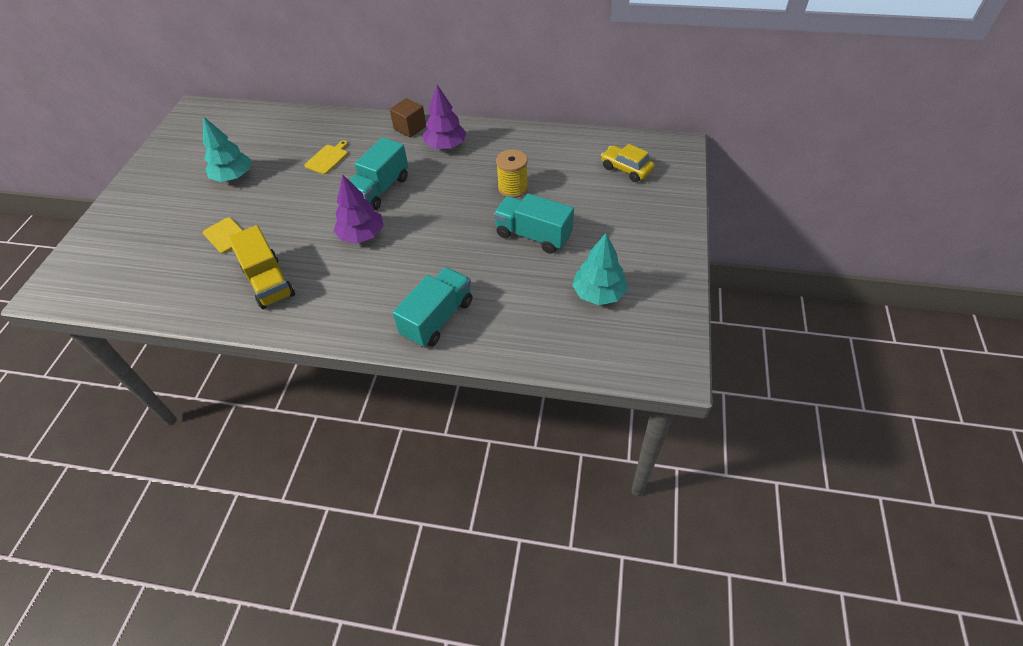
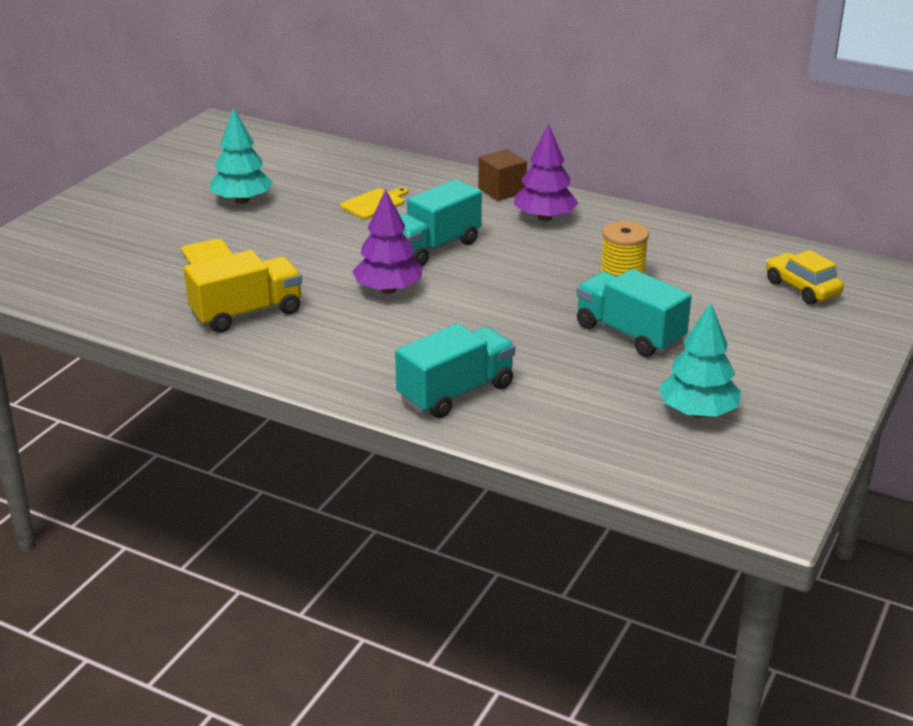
camera: 15 degrees right, 20 degrees down
(269, 282) = (246, 313): yellow truck -> yellow truck turned 105 degrees counterclockwise

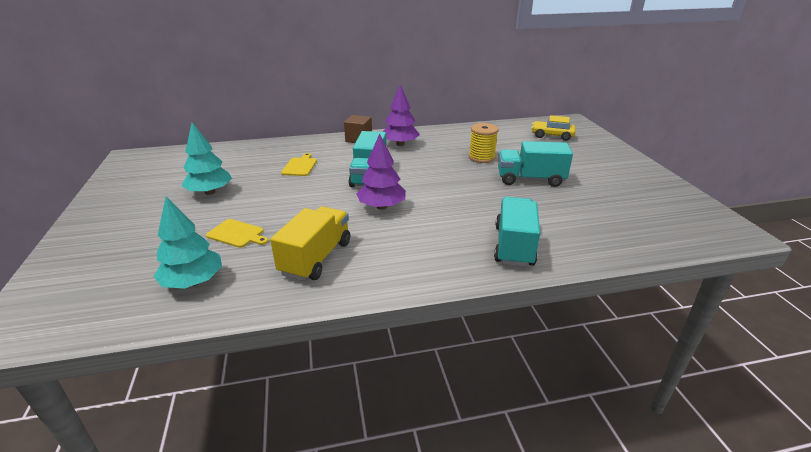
camera: 40 degrees left, 0 degrees up
(697, 412) = (622, 201): turquoise tree -> turquoise tree (193, 282)

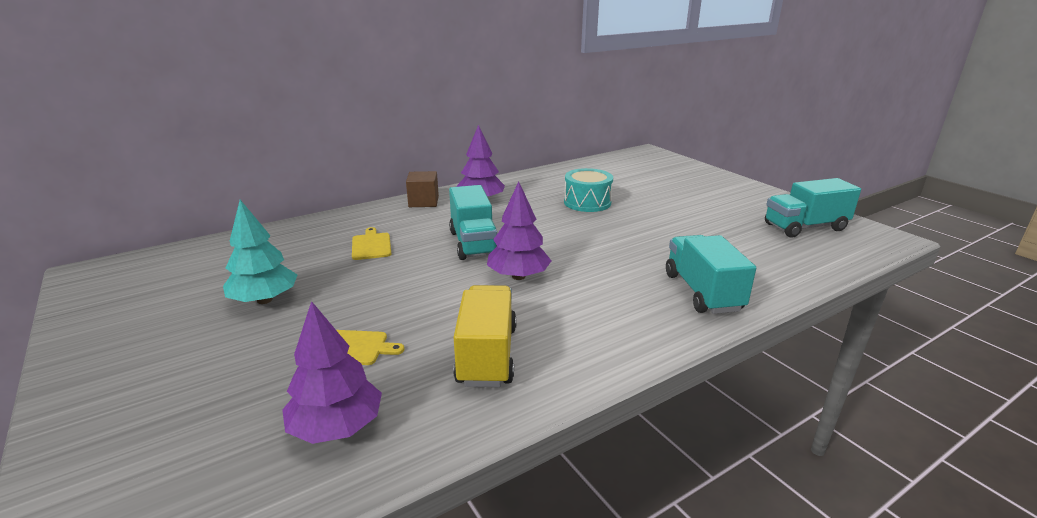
camera: 20 degrees left, 5 degrees down
(193, 282) = (336, 427): turquoise tree -> purple tree
(481, 157) = (587, 202): yellow spool -> turquoise drum
(530, 179) = (658, 218): turquoise truck -> turquoise truck (805, 227)
(552, 136) = (641, 169): yellow car -> none

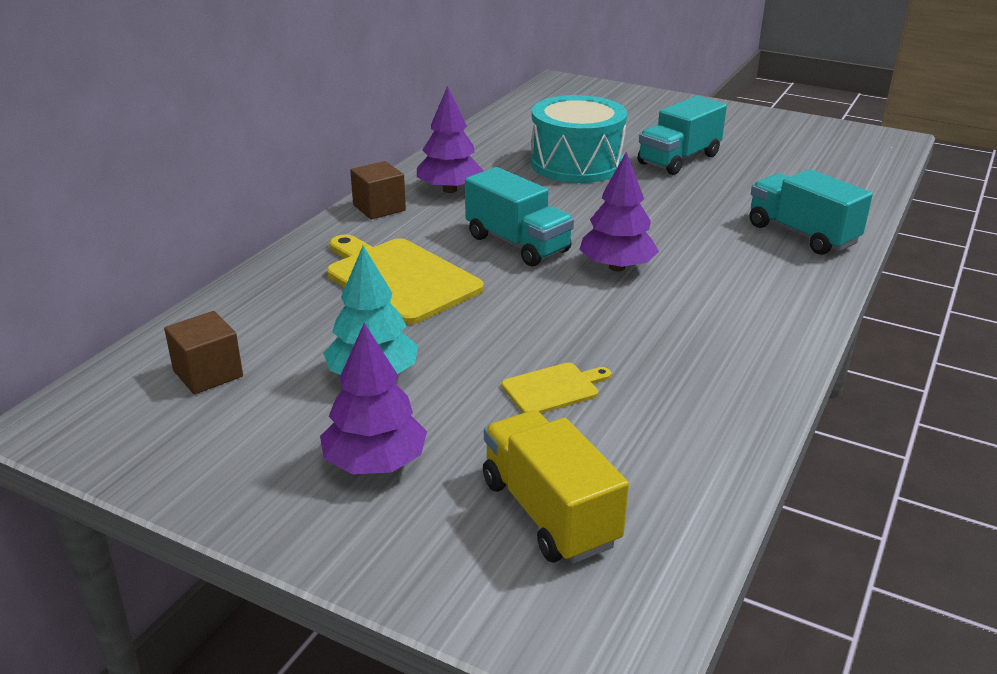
camera: 30 degrees left, 5 degrees up
(191, 270) = (208, 373): none -> brown cube
(336, 427) = (649, 456): purple tree -> purple tree (375, 463)
(371, 245) = (399, 278): yellow cutting board -> yellow cutting board, size x1.98
(487, 355) = (692, 351): yellow truck -> yellow truck (549, 512)
(587, 202) = (576, 164): turquoise drum -> turquoise drum, size x1.51
(805, 227) = (816, 144): turquoise truck -> turquoise truck (679, 159)

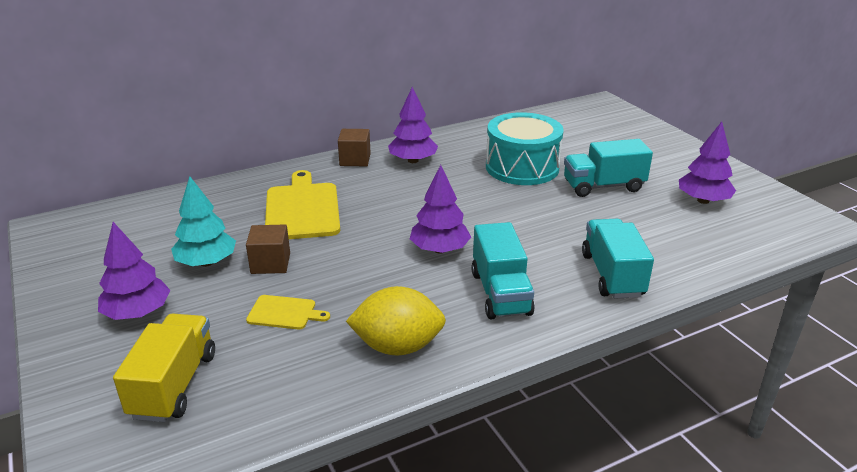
camera: 35 degrees right, 0 degrees up
(208, 373) = (138, 228): brown cube -> brown cube (270, 263)
(517, 244) = (400, 211): turquoise truck -> turquoise truck (500, 293)
(718, 370) = (397, 346): none -> yellow lemon
(779, 147) = (703, 200): none -> purple tree

